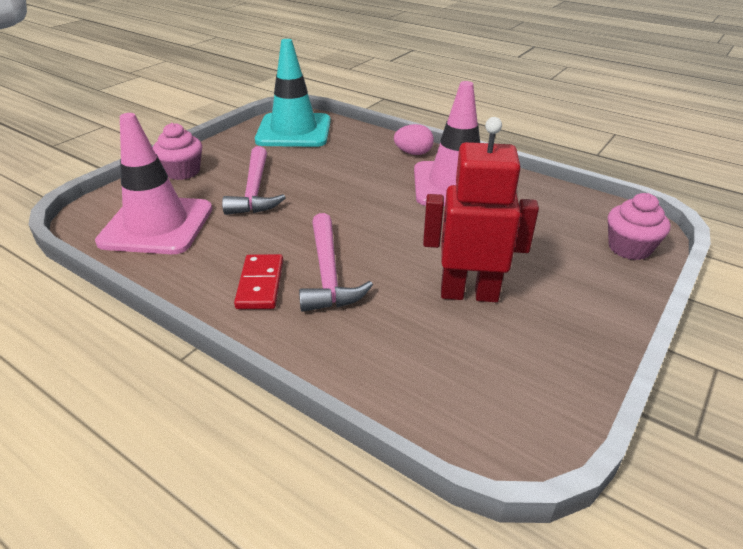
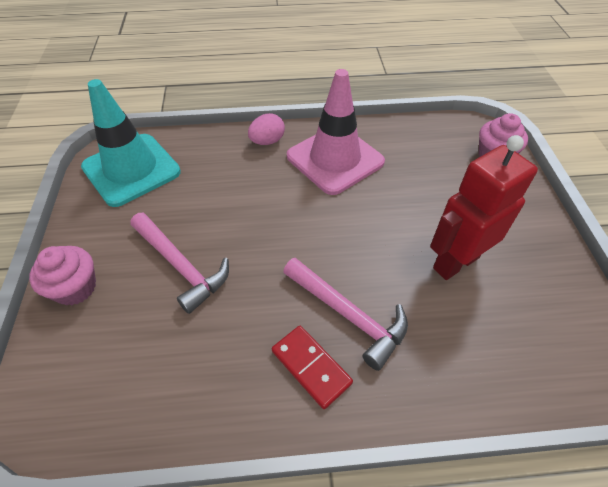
camera: 40 degrees left, 15 degrees up
(157, 225) = (134, 373): pink traffic cone -> none

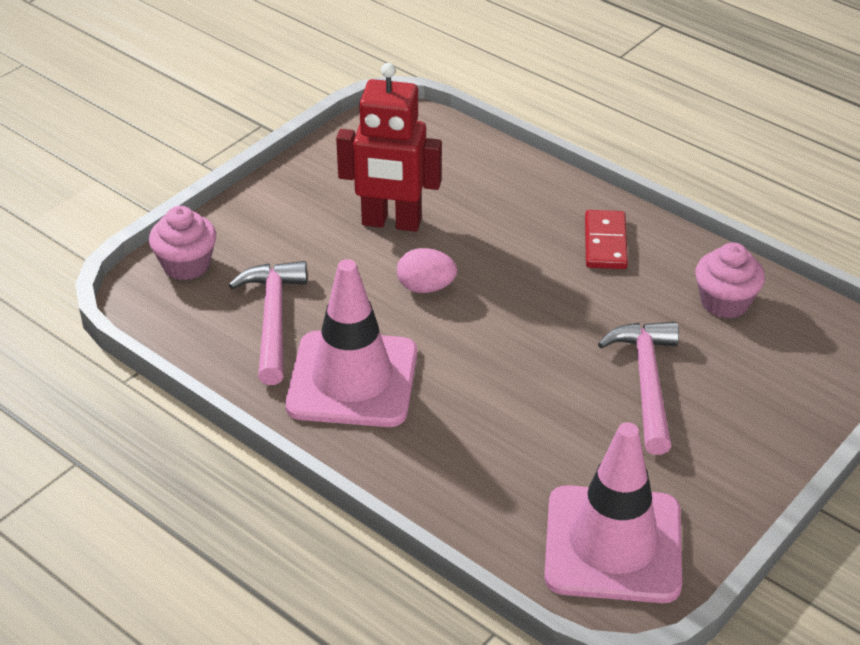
camera: 135 degrees left, 10 degrees down
(75, 288) = (772, 432): pink cupcake -> pink cupcake (725, 302)
(131, 169) = (613, 544): turquoise traffic cone -> pink traffic cone
(267, 141) = (398, 460): pink egg -> pink egg (426, 287)
(348, 315) = (534, 251): pink hammer -> pink hammer (273, 319)

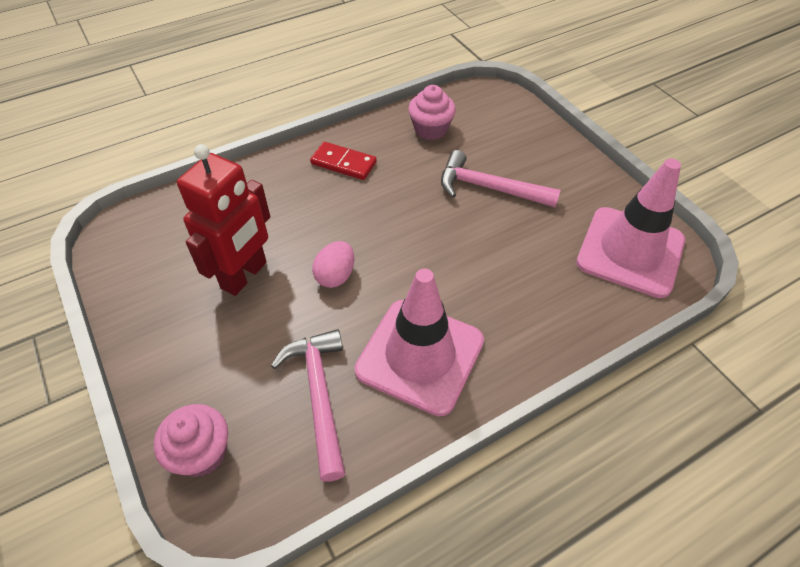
camera: 70 degrees left, 10 degrees up
(273, 319) = (319, 396): pink hammer -> pink hammer turned 60 degrees clockwise

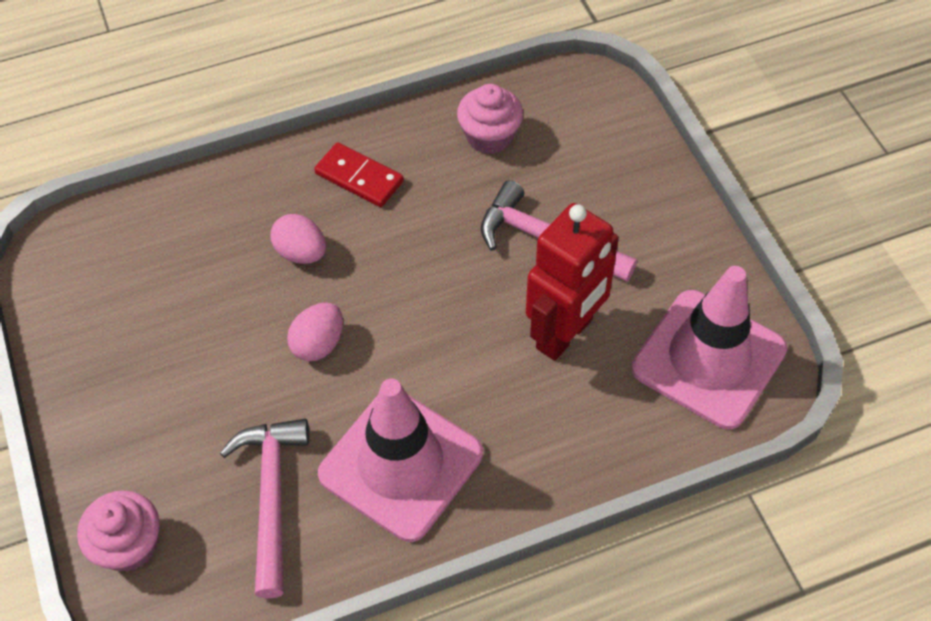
camera: 10 degrees right, 5 degrees up
(245, 275) = (206, 329): red robot -> red robot (565, 334)
(310, 215) = (301, 253): none -> pink egg

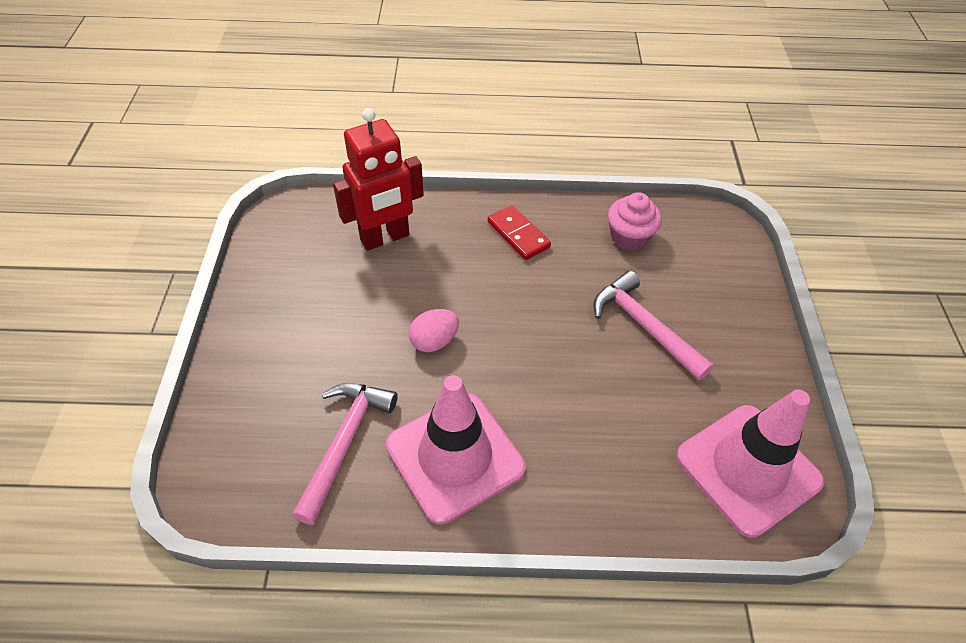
camera: 20 degrees right, 5 degrees down
(129, 545) = (224, 438): pink cupcake -> none
(301, 253) = (452, 272): pink egg -> none
(565, 334) = (631, 404): red robot -> red robot (385, 238)

